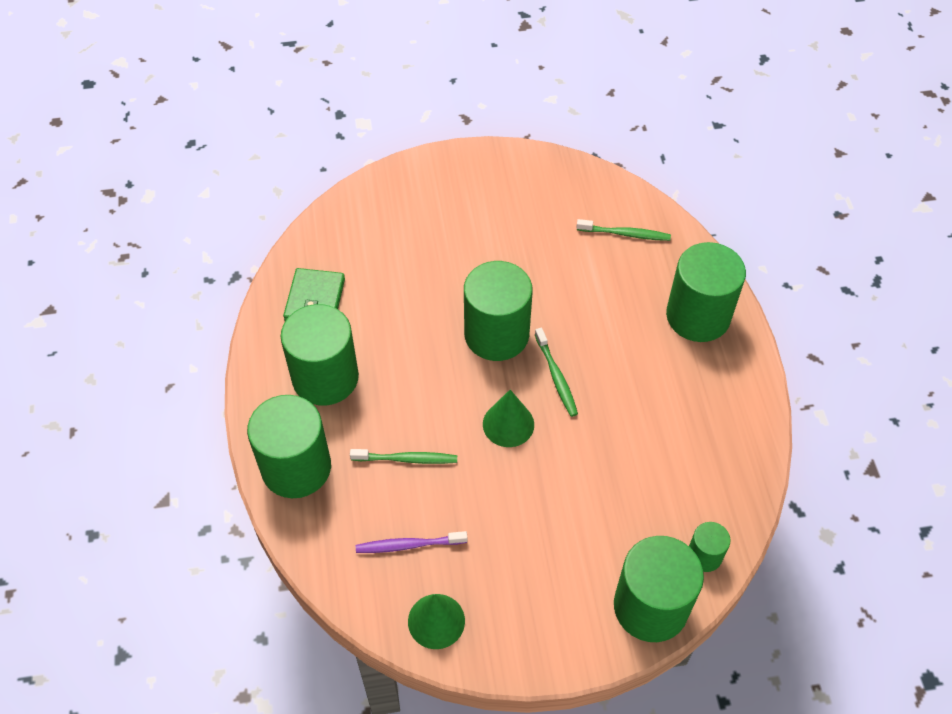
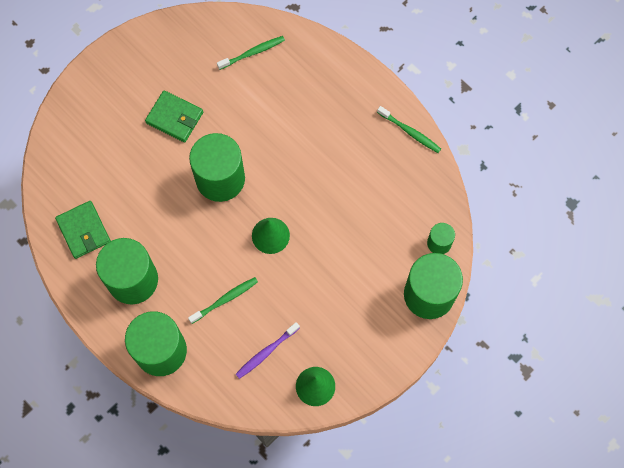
camera: 35 degrees left, 15 degrees up
(494, 249) = (174, 118): none -> green wallet
(556, 376) = (278, 184): green toothbrush -> green toothbrush (410, 132)
(698, 316) = (336, 85): green cylinder -> none

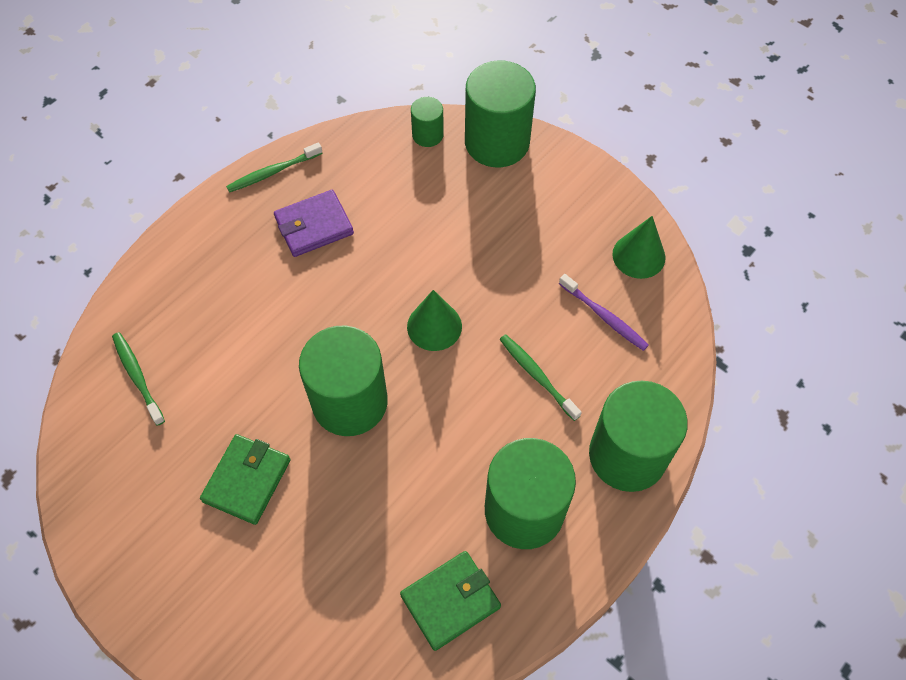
camera: 95 degrees left, 10 degrees down
(360, 159) = (314, 226): none -> purple wallet
(410, 132) = (273, 172): green toothbrush -> green toothbrush turned 150 degrees counterclockwise

